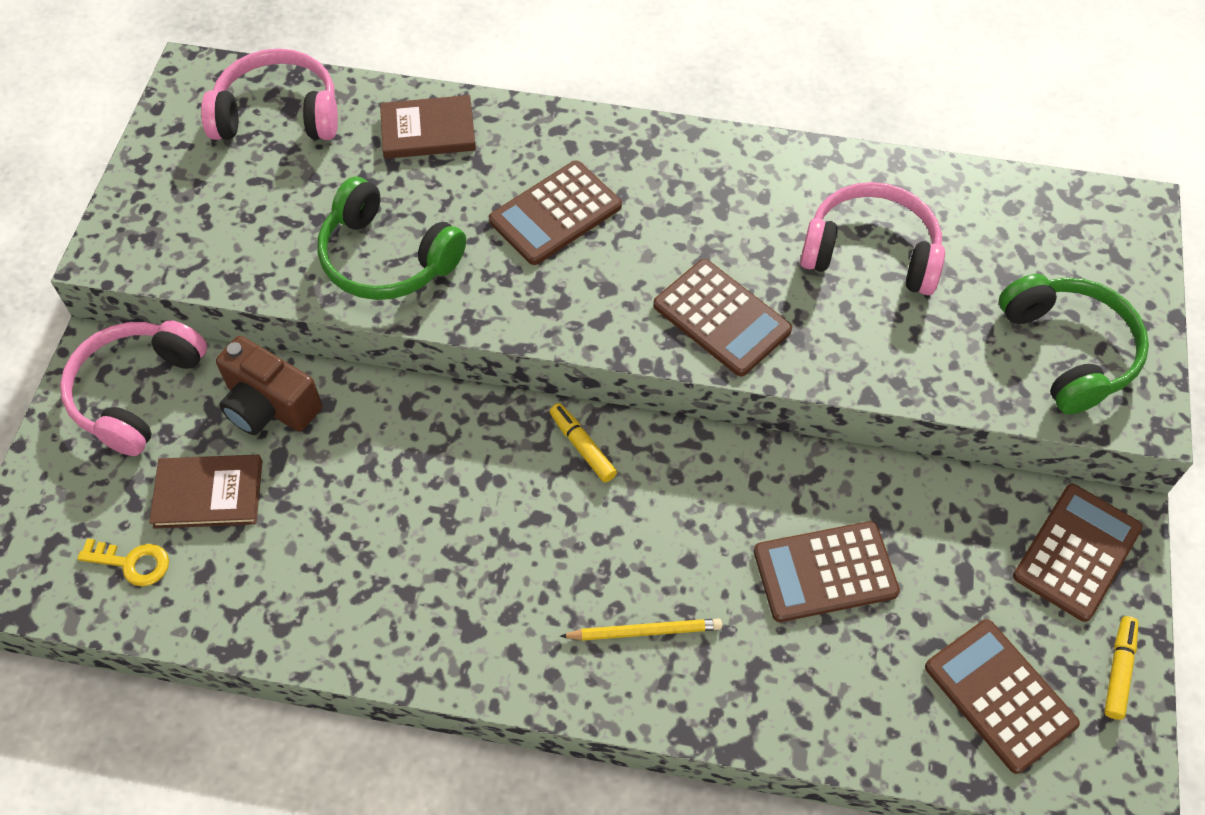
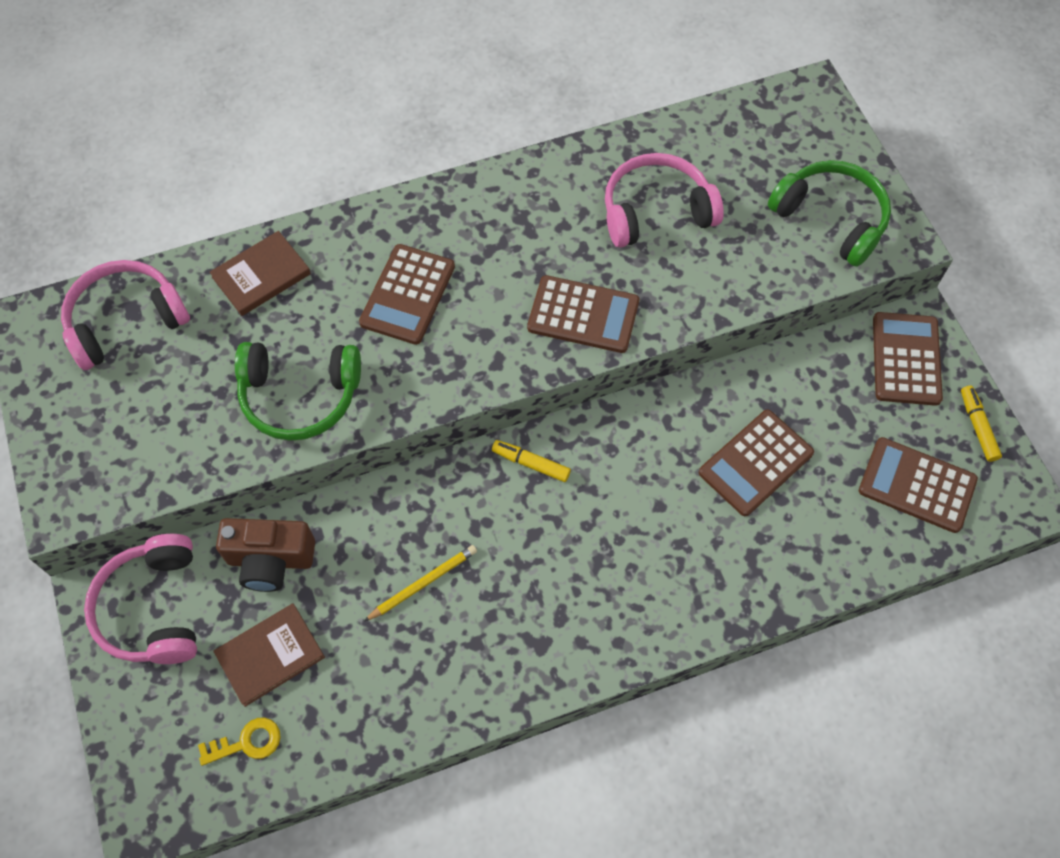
camera: 30 degrees left, 5 degrees up
(644, 631) = (661, 574): yellow pencil -> yellow pencil (423, 583)

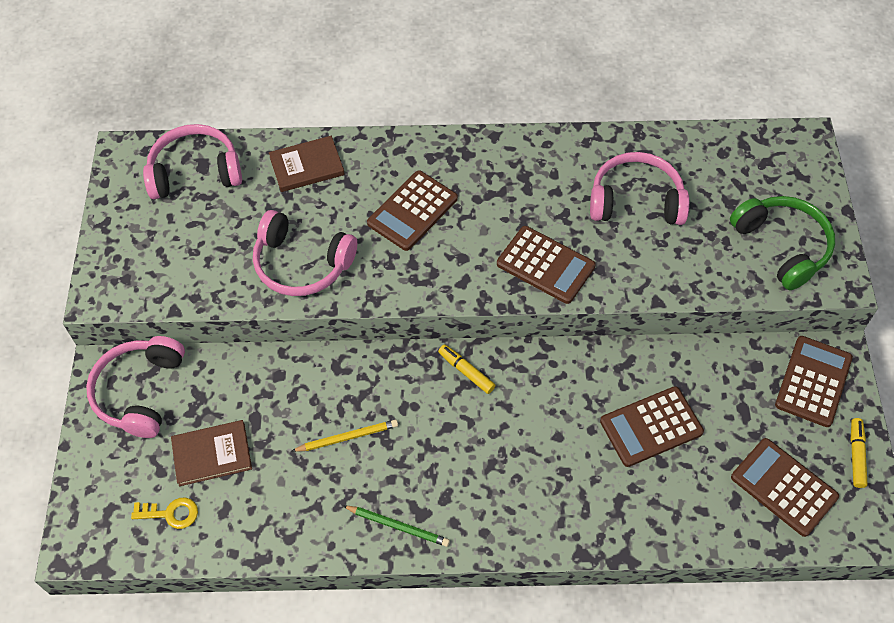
camera: 20 degrees right, 5 degrees down
(270, 560) = (239, 383): brown camera -> none
(300, 396) = (301, 264): green headphones -> pink headphones
(519, 667) = (398, 526): none -> green pencil

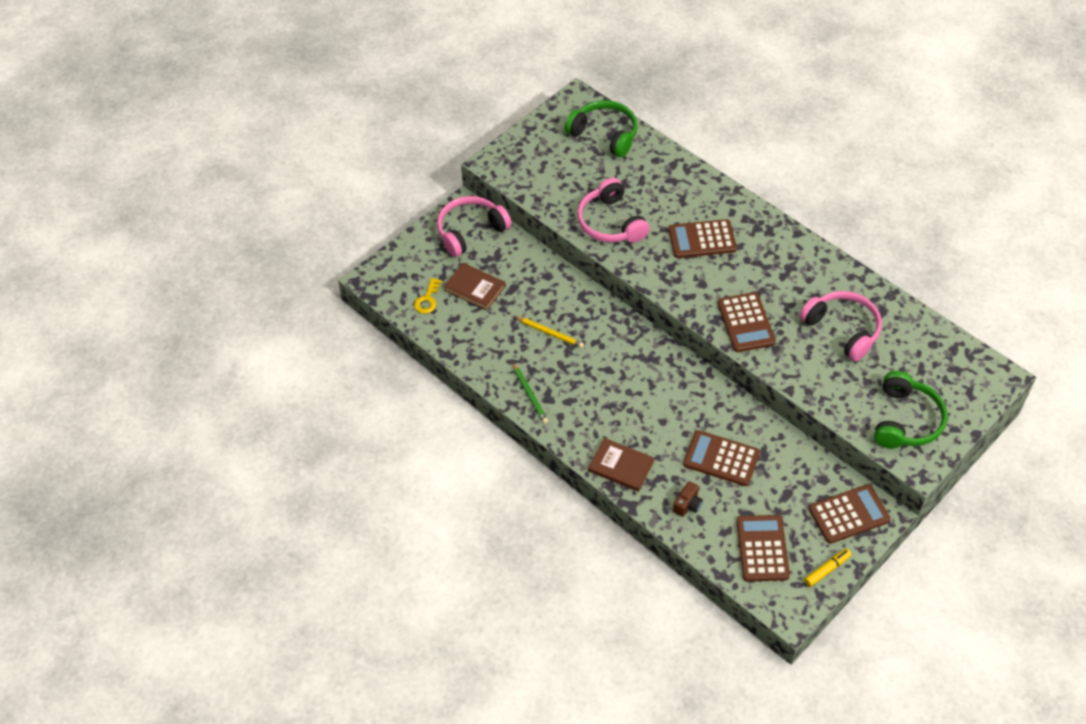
camera: 45 degrees right, 5 degrees down
(171, 513) = (427, 299): yellow key -> yellow key turned 60 degrees clockwise
(195, 171) = (605, 134): pink headphones -> green headphones
(307, 166) = (669, 174): brown book -> brown book (621, 466)
(466, 371) = (649, 351): yellow marker -> none
(674, 505) = (687, 505): none -> brown camera

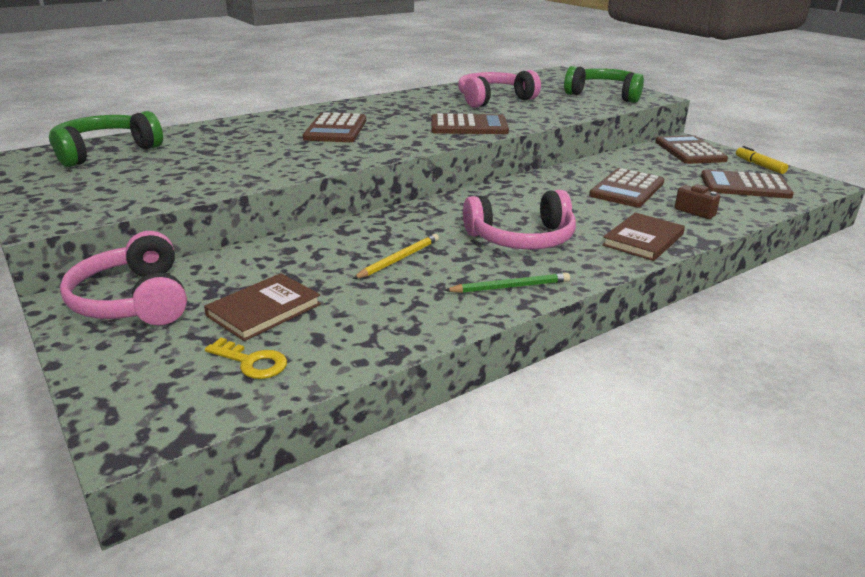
camera: 80 degrees left, 25 degrees down
(610, 223) = (263, 164): pink headphones -> pink headphones (522, 239)

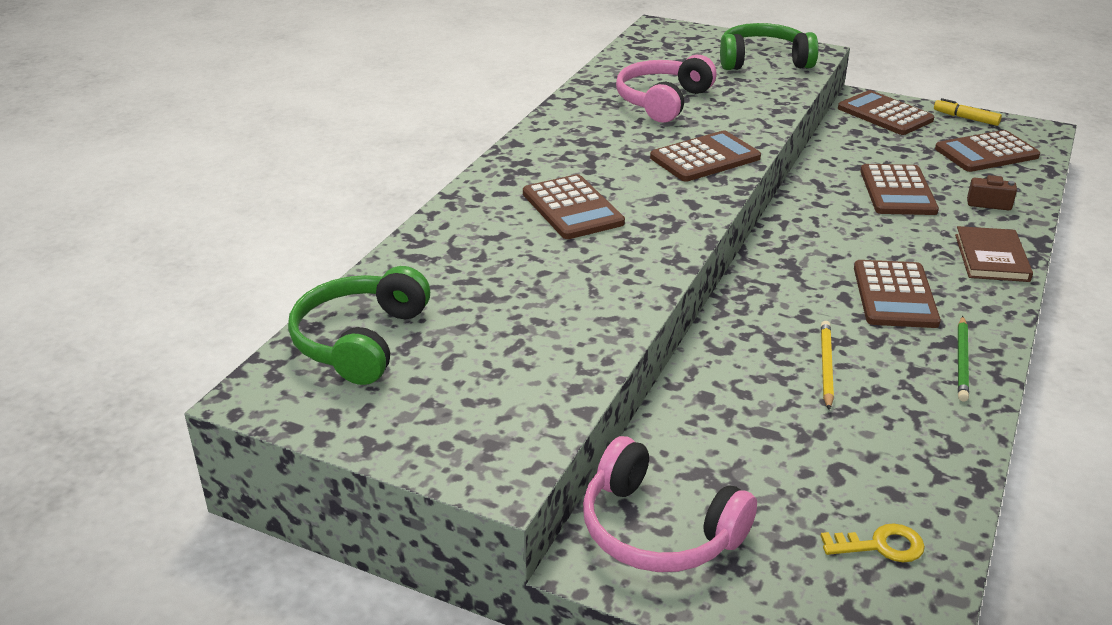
camera: 30 degrees left, 5 degrees up
(264, 310) = (800, 483): brown book -> none
(510, 287) = (962, 361): green pencil -> green pencil turned 150 degrees clockwise
(522, 239) = (895, 295): pink headphones -> brown calculator

